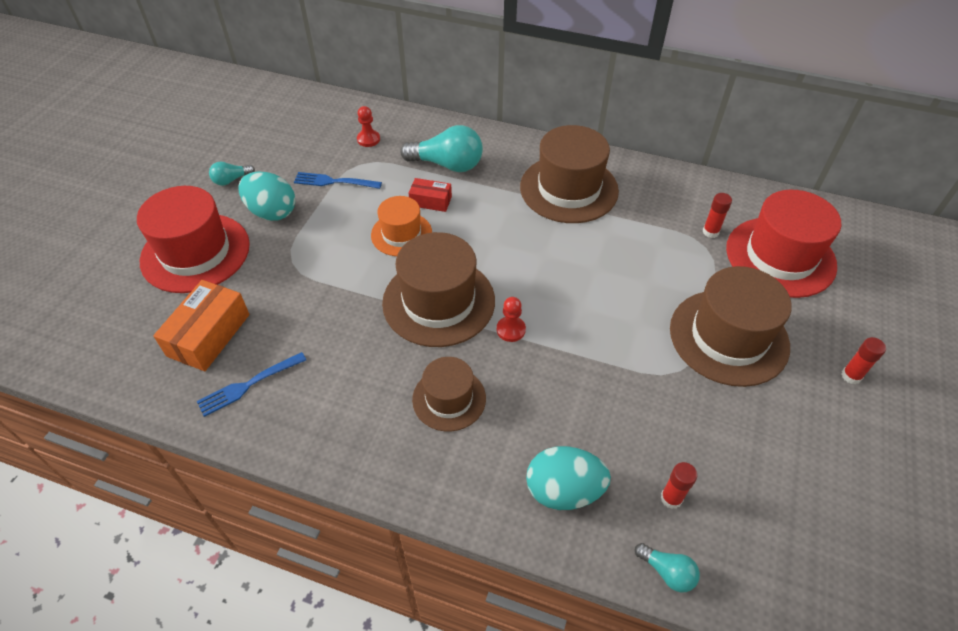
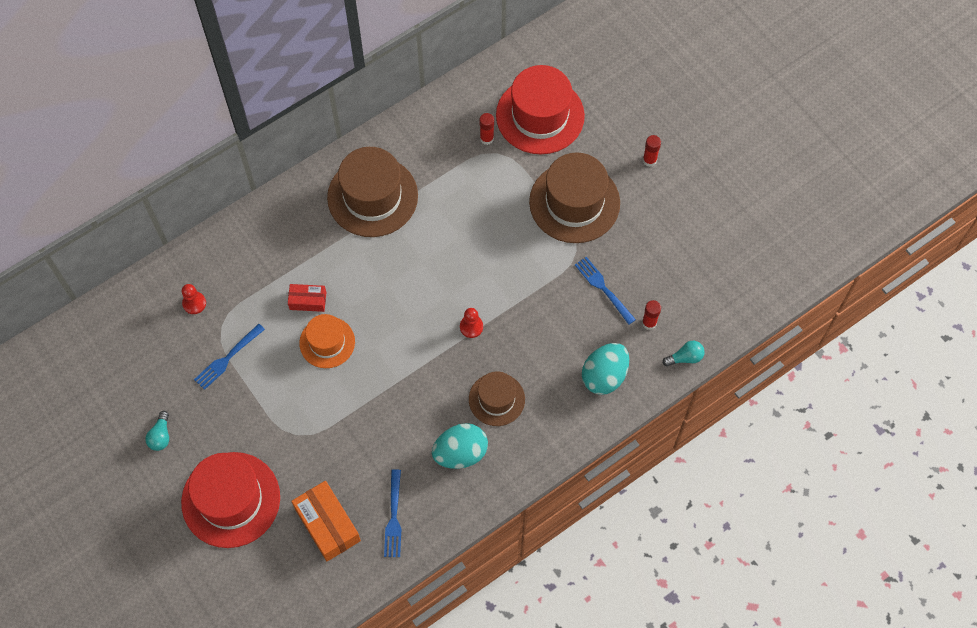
camera: 55 degrees left, 15 degrees up
(272, 212) = (227, 422): turquoise egg -> turquoise egg (460, 453)
(430, 201) = (308, 301): red box -> red box turned 45 degrees clockwise
(438, 301) = (412, 356): brown hat -> none
(447, 164) = (276, 263): turquoise light bulb -> none
(665, 423) = (603, 288): none -> blue fork

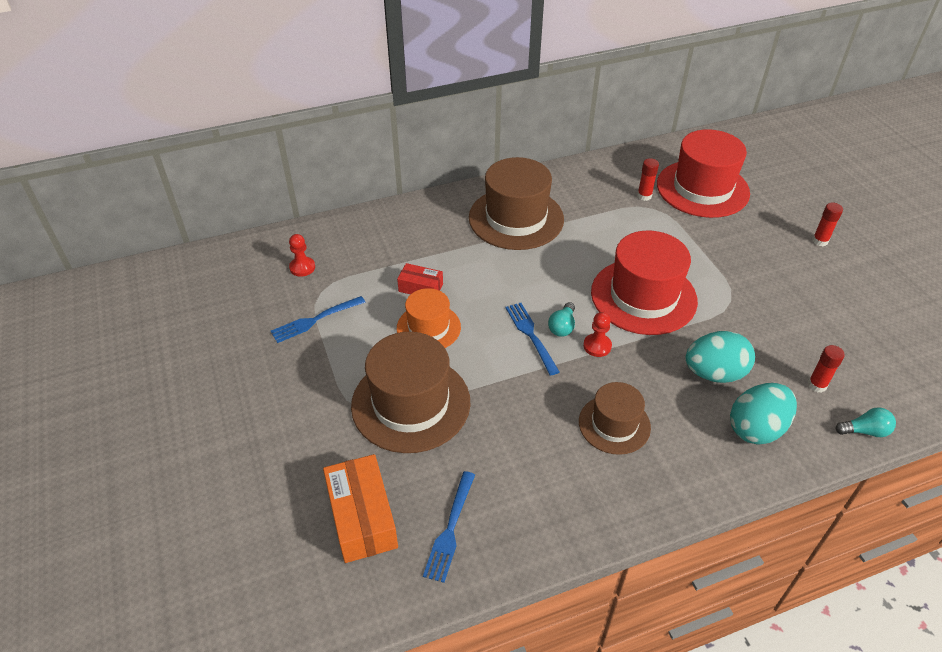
camera: 15 degrees right, 20 degrees down
(161, 436) = (209, 376): turquoise light bulb -> turquoise light bulb (562, 327)
(231, 499) = (256, 460): red hat -> red hat (643, 296)
(460, 453) = (556, 473): turquoise egg -> turquoise egg (714, 373)
(574, 202) = (732, 260): brown hat -> brown hat (411, 403)
(603, 288) = (761, 341): blue fork -> blue fork (531, 335)

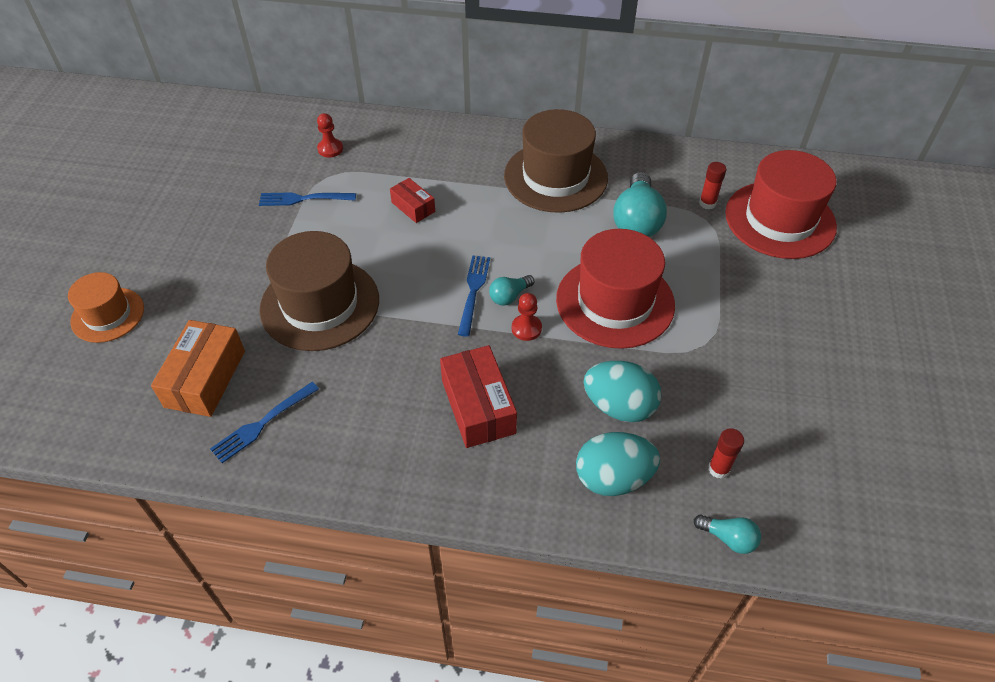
camera: 30 degrees right, 5 degrees up
(428, 327) = (390, 245): orange hat -> orange hat (107, 315)
(606, 228) = (637, 221): none -> turquoise light bulb
(614, 424) = (478, 406): brown hat -> red box
(820, 241) = (867, 327): red glue stick -> none

